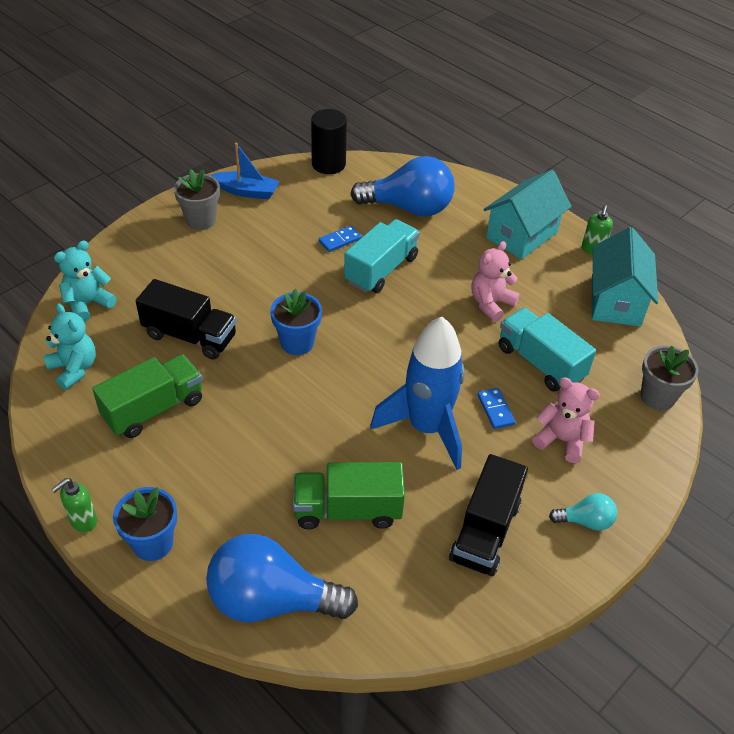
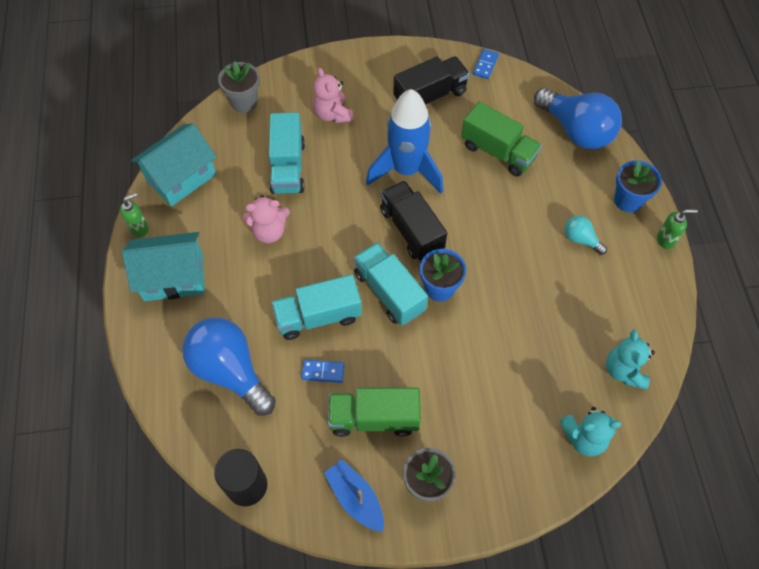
camera: 140 degrees left, 15 degrees up
(154, 409) = (580, 295): green truck -> green truck (374, 418)
(190, 336) = (517, 346): black truck -> black truck (411, 230)
(339, 316) = (389, 292): none -> turquoise truck
(495, 410) = (351, 155): blue domino -> blue domino (485, 65)
(585, 521) = (370, 69): turquoise light bulb -> turquoise light bulb (581, 239)

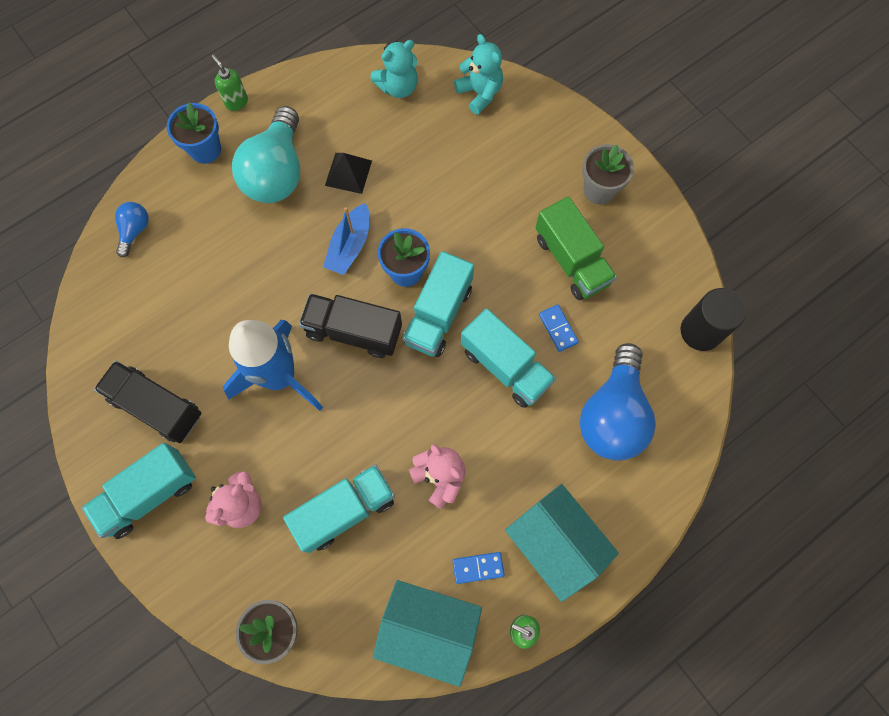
camera: 120 degrees left, 10 degrees up
(355, 498) = (648, 237): blue boat -> blue boat (350, 246)
(373, 71) = (149, 494): none -> turquoise truck
(411, 230) = (353, 331): black truck -> black truck turned 75 degrees clockwise
(485, 65) = (77, 368): blue domino -> blue domino (478, 567)
(498, 151) = (204, 295): green truck -> none
(553, 289) = (348, 173): none -> black pyramid
(576, 131) = (135, 231): blue light bulb -> blue light bulb, size x0.47
(581, 239) = (276, 172): turquoise light bulb -> turquoise light bulb, size x2.12

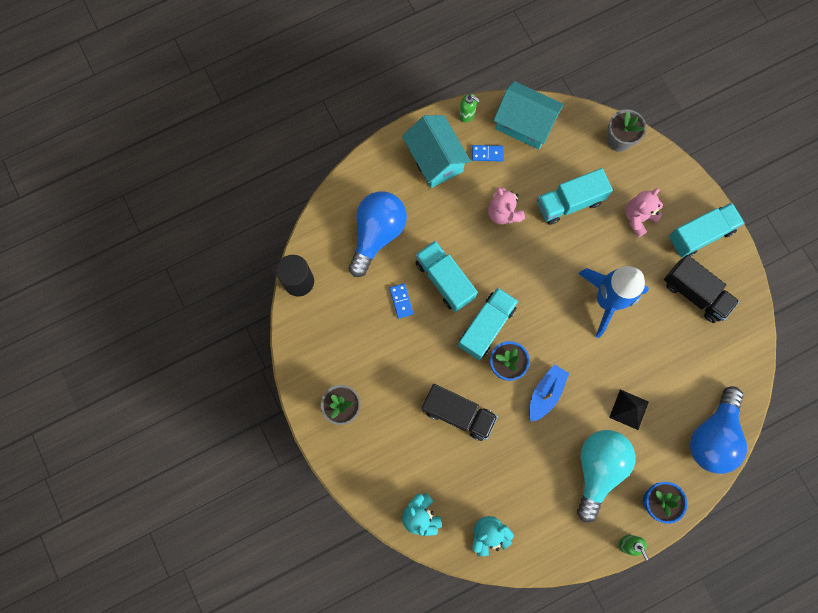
camera: 170 degrees left, 5 degrees up
(135, 231) = (712, 436): blue light bulb -> blue light bulb, size x2.12
(348, 173) = (540, 458): black pyramid -> black pyramid (629, 409)
(353, 331) = (550, 324): black truck -> black truck (458, 414)
(571, 260) = (379, 352): green truck -> none

